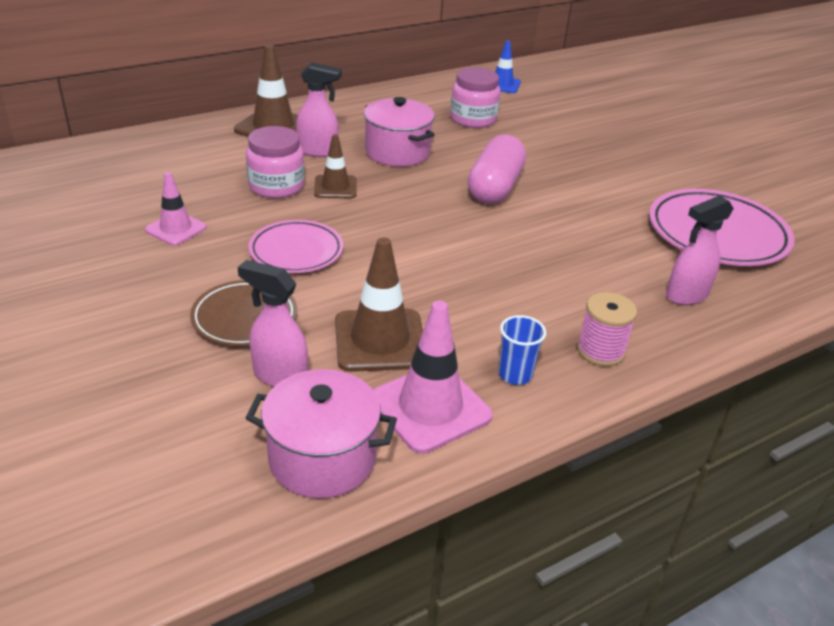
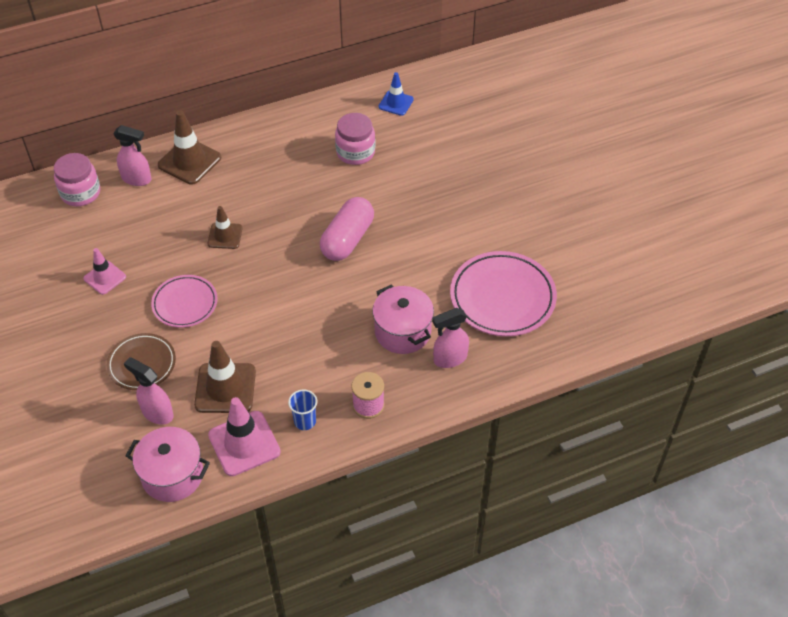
camera: 10 degrees right, 15 degrees up
(276, 186) = (181, 234): pink jar -> pink jar (80, 193)
(318, 151) = (220, 193): pink spray bottle -> pink spray bottle (137, 179)
(397, 152) = (281, 195): pink pot -> pink pot (402, 332)

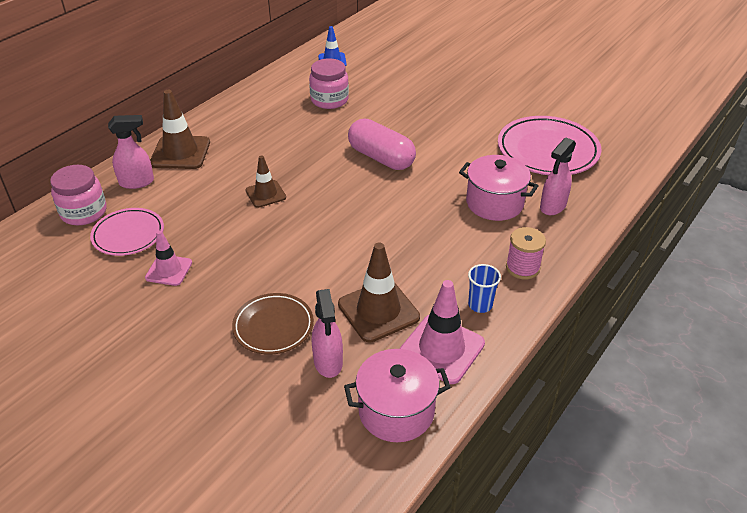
camera: 30 degrees left, 10 degrees down
(157, 413) = (328, 362): pink spray bottle -> pink spray bottle turned 105 degrees counterclockwise
(185, 303) = (273, 259): pink plate -> pink plate (128, 235)
(347, 239) = (381, 158): pink capsule -> pink capsule turned 45 degrees counterclockwise

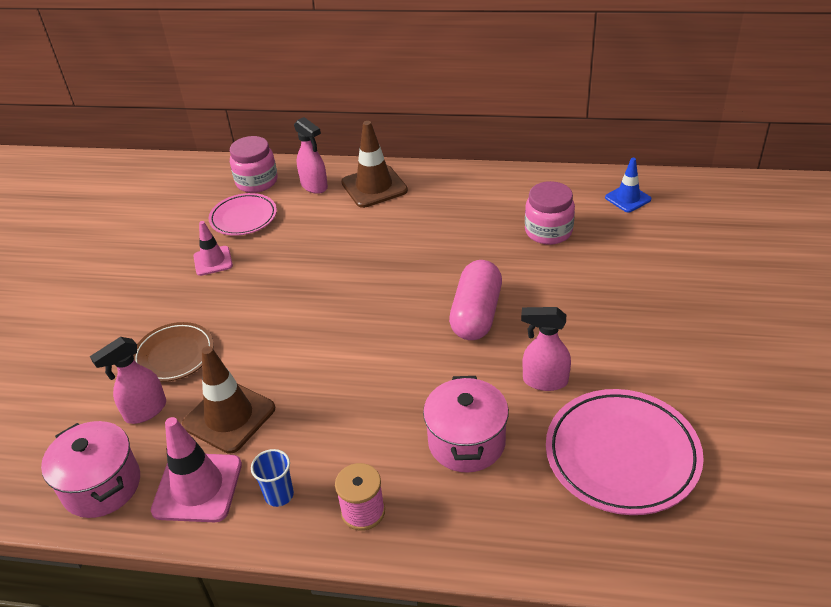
camera: 65 degrees right, 0 degrees up
(265, 194) = (352, 264): brown traffic cone -> none
(552, 206) = (502, 501): pink spray bottle -> pink spray bottle (544, 381)

